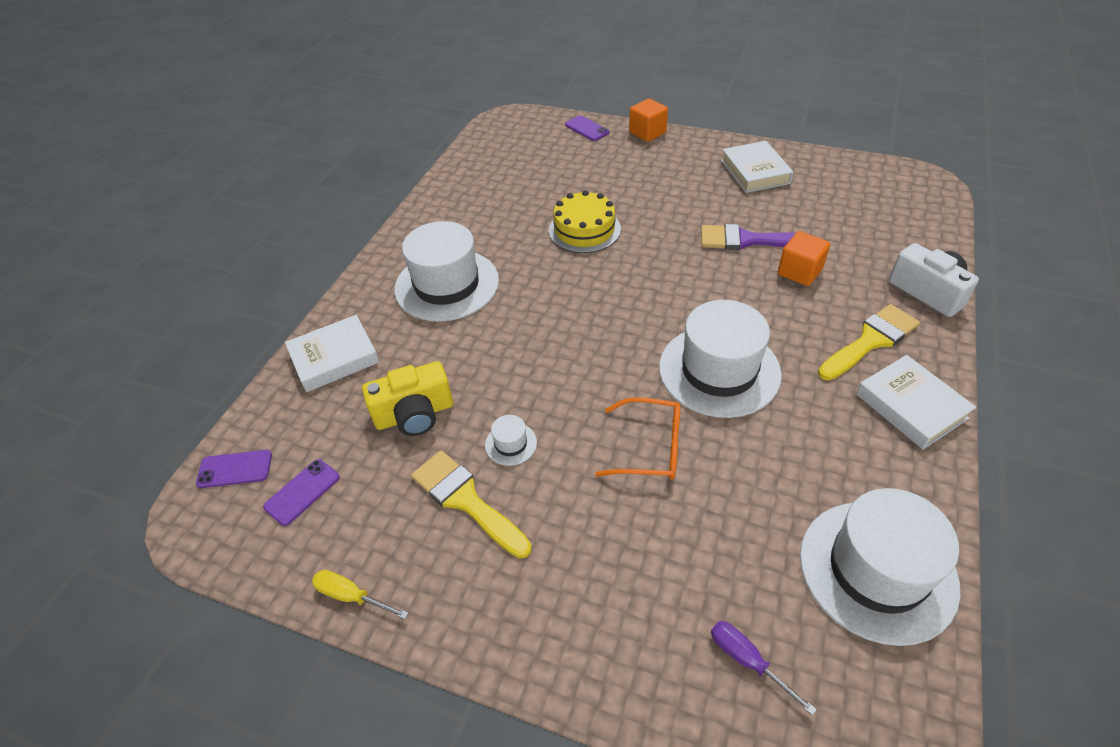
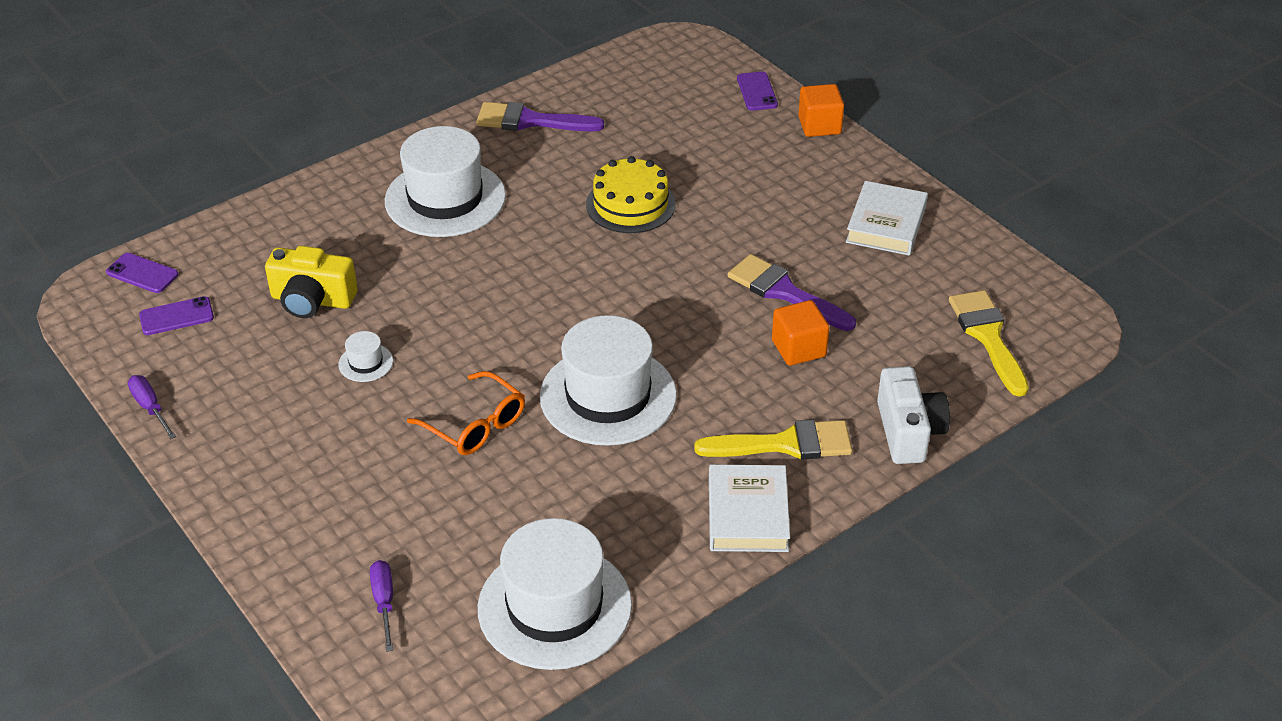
camera: 30 degrees right, 5 degrees down
(334, 358) = (290, 220): white book -> none
(351, 596) = (150, 407): yellow screwdriver -> purple screwdriver
(455, 206) = (530, 121): none -> purple brush
(466, 500) = (290, 386): yellow brush -> yellow brush (988, 336)

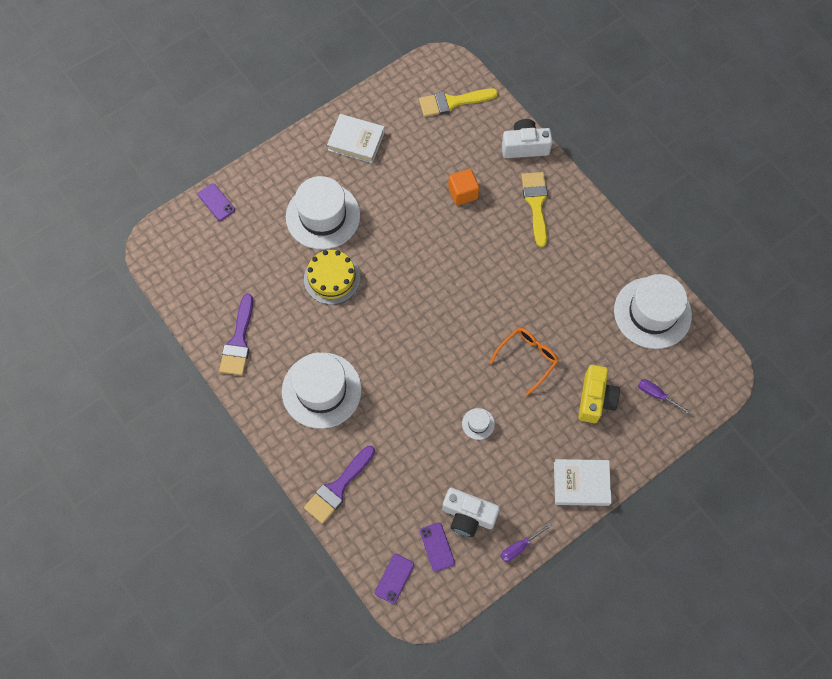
camera: 90 degrees left, 25 degrees up
(216, 350) = (468, 515): none -> white camera
(312, 300) = (421, 463): yellow camera -> yellow camera (595, 399)
(384, 602) = (656, 395): purple screwdriver -> purple screwdriver turned 45 degrees clockwise
(608, 396) = (502, 290): white hat -> white hat (323, 216)
(748, 514) = (586, 223): white book -> white book (581, 483)
(757, 92) = (216, 202): purple phone -> purple phone turned 60 degrees clockwise
(784, 292) = (416, 197): purple brush -> purple brush (338, 488)
(819, 125) = (256, 168): orange cube -> none

